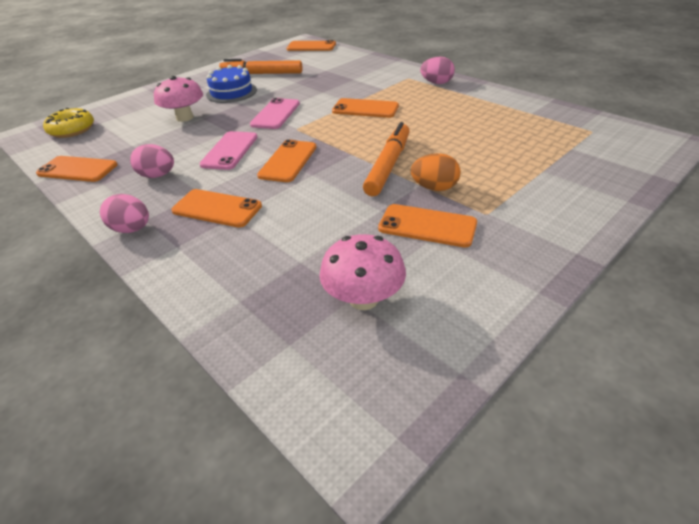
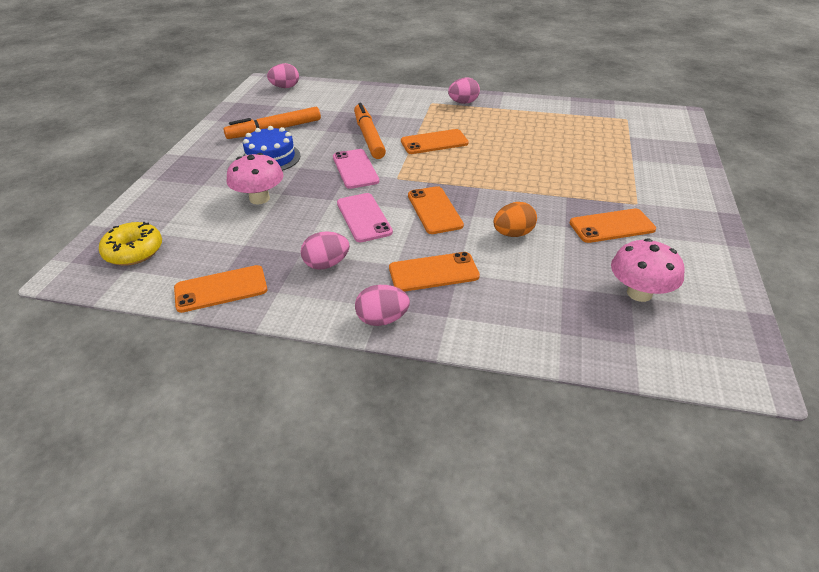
camera: 35 degrees left, 0 degrees up
(311, 46) = (285, 87): orange phone -> pink egg
(388, 165) = (523, 188): orange marker -> orange marker (369, 137)
(434, 188) = (579, 195): orange egg -> orange egg (513, 234)

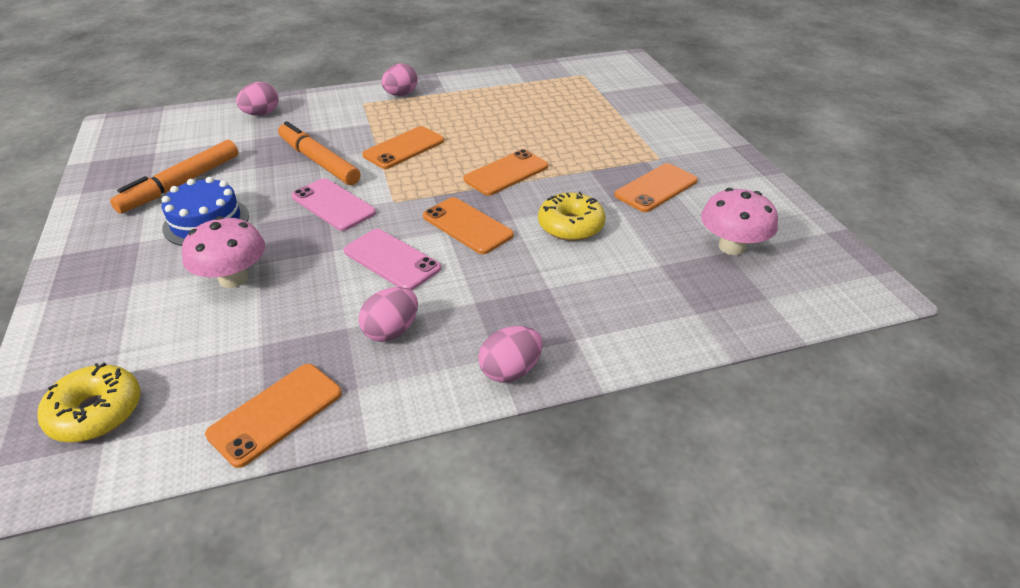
camera: 30 degrees left, 0 degrees up
(285, 87) = (151, 125): pink egg -> pink egg (261, 114)
(433, 272) = (523, 296): orange phone -> orange phone (506, 173)
(513, 234) = (570, 226): orange egg -> yellow donut

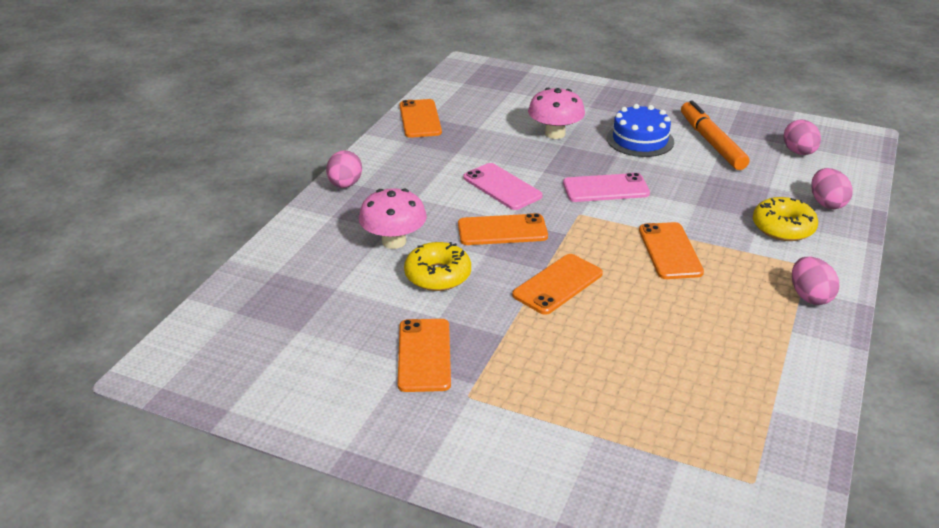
camera: 130 degrees right, 5 degrees down
(96, 412) = (487, 84): yellow donut -> yellow donut (783, 228)
(319, 161) = (689, 203): orange marker -> none
(391, 331) = (432, 164): pink egg -> pink egg (799, 152)
(392, 260) = (502, 187): pink phone -> pink phone turned 60 degrees clockwise
(506, 173) = (558, 284): orange phone -> orange phone turned 45 degrees clockwise
(731, 247) = (299, 337): pink mushroom -> pink mushroom (394, 241)

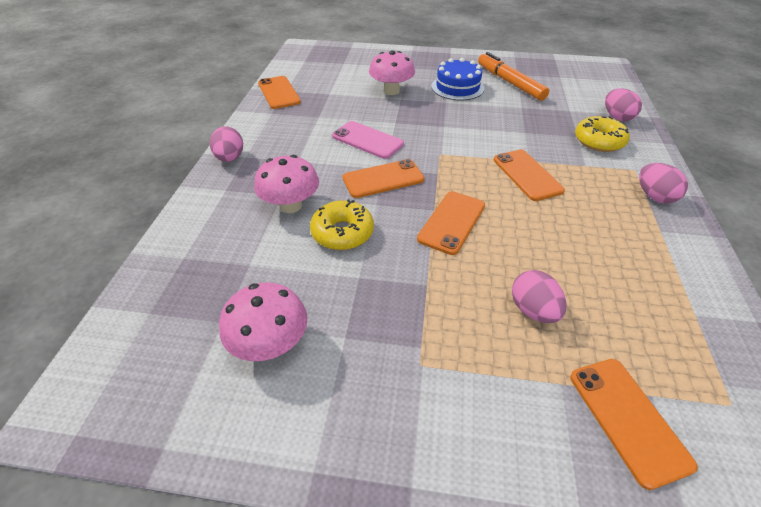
camera: 15 degrees left, 10 degrees up
(337, 355) = (270, 343): none -> pink mushroom
(424, 355) = (359, 324): orange phone -> orange phone (628, 419)
(605, 188) = (450, 129): pink phone -> none
(799, 152) = (574, 82): pink egg -> pink egg (533, 310)

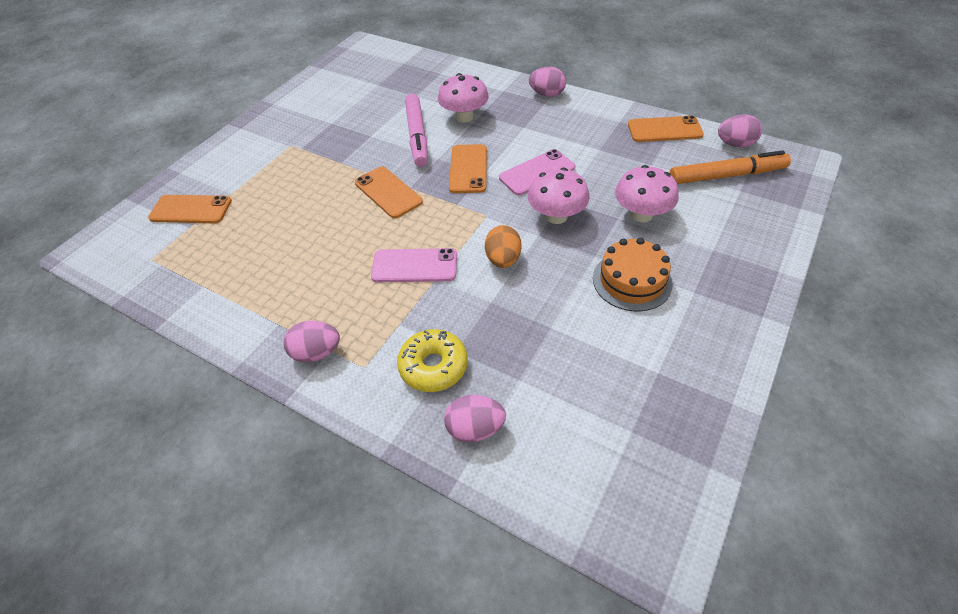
camera: 115 degrees right, 5 degrees up
(270, 343) = (349, 98): pink mushroom -> pink mushroom (556, 216)
(342, 233) = (417, 136): yellow donut -> pink marker
(457, 87) = (632, 280): blue cake -> orange cake
(482, 135) = (503, 259): none -> orange egg
(510, 82) = (629, 348): orange marker -> orange marker (726, 176)
(527, 175) = (414, 266): orange phone -> pink phone
(533, 310) = (281, 203): pink egg -> pink egg (735, 144)

